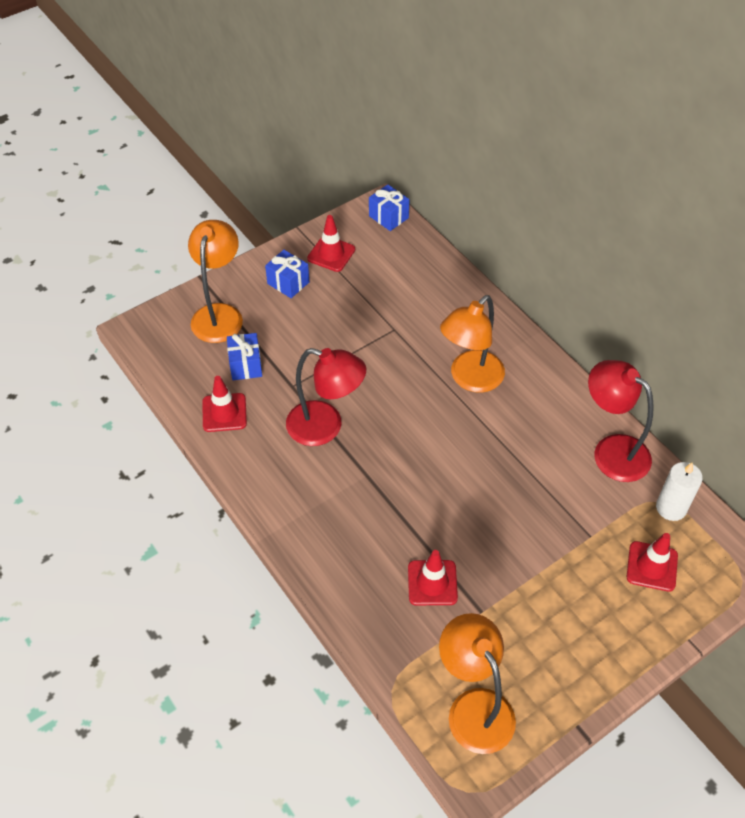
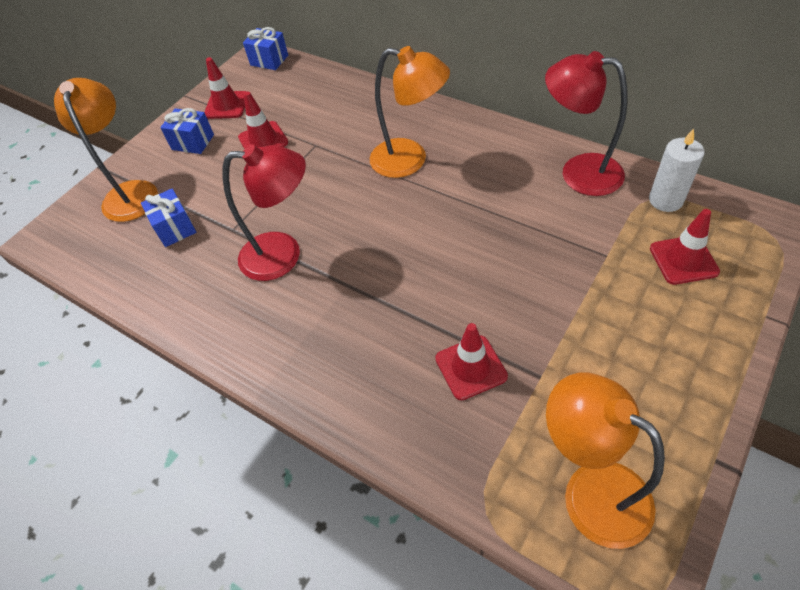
camera: 15 degrees left, 0 degrees up
(224, 413) = (167, 281): red traffic cone -> red traffic cone (263, 140)
(470, 379) = (410, 160): orange lamp -> orange lamp turned 90 degrees counterclockwise

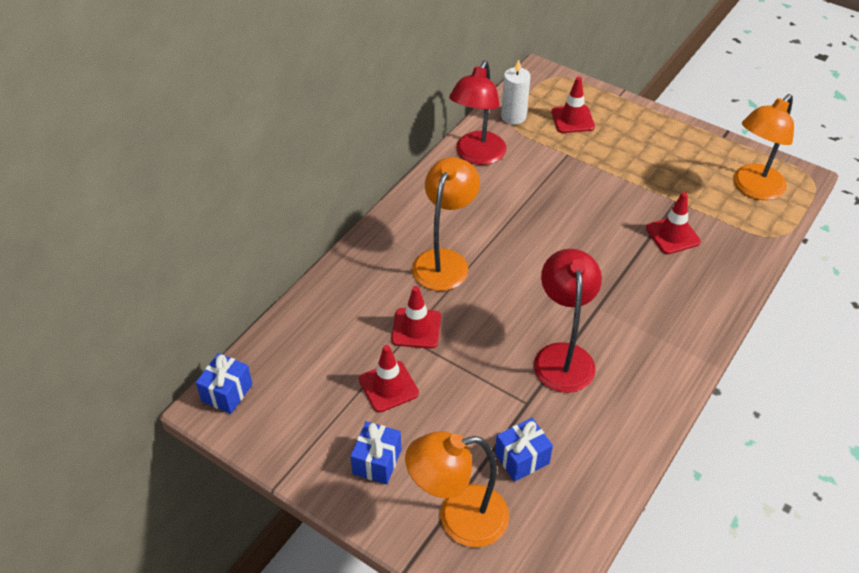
camera: 95 degrees left, 5 degrees down
(226, 105) = (311, 432): red traffic cone -> red traffic cone (416, 328)

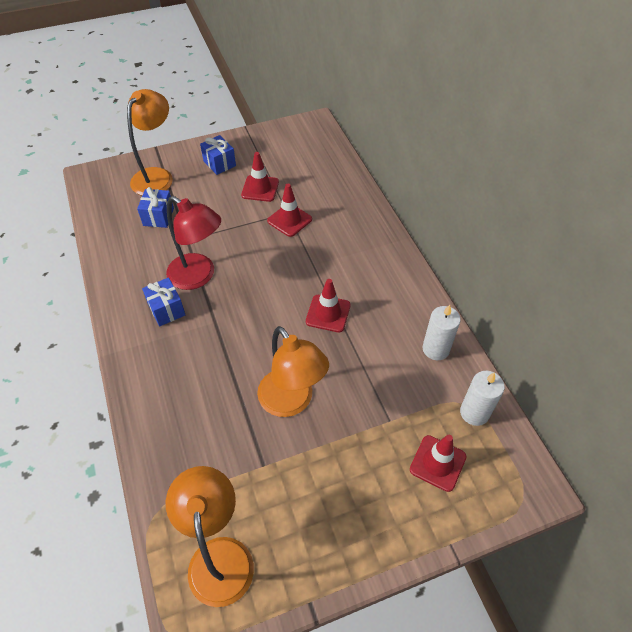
camera: 125 degrees right, 5 degrees up
(227, 393) = (318, 131): blue gift -> blue gift (166, 310)
(444, 261) = (334, 263): orange lamp -> orange lamp (291, 402)
(477, 155) = (436, 349): red lamp -> white candle
(672, 235) = (230, 428): red traffic cone -> red traffic cone (328, 313)

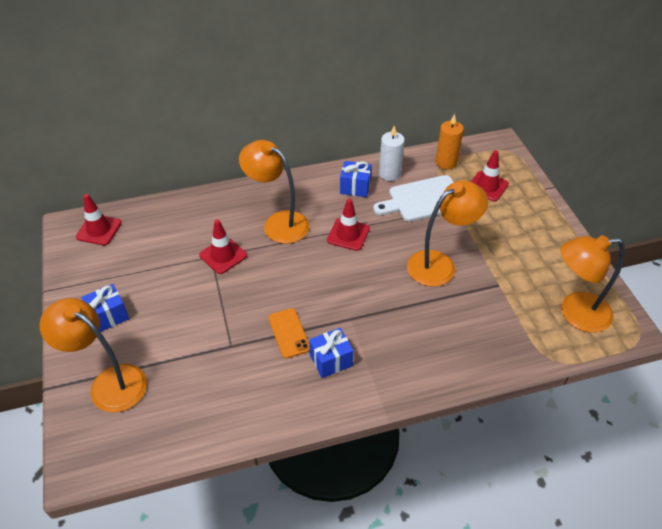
camera: 85 degrees left, 5 degrees down
(158, 217) = (186, 376): blue gift -> blue gift (355, 187)
(199, 276) = (289, 333): red lamp -> orange phone
(260, 188) = (167, 278): red traffic cone -> red traffic cone (99, 230)
(337, 254) = (278, 223): none -> orange lamp
(397, 385) = (423, 199): none -> white cutting board
(474, 412) = (446, 162): white candle -> orange candle

